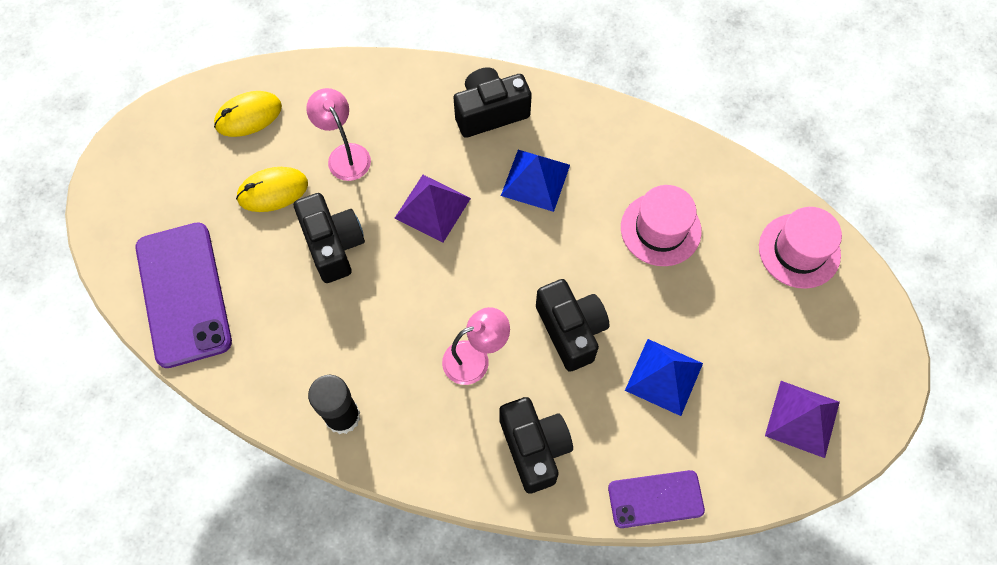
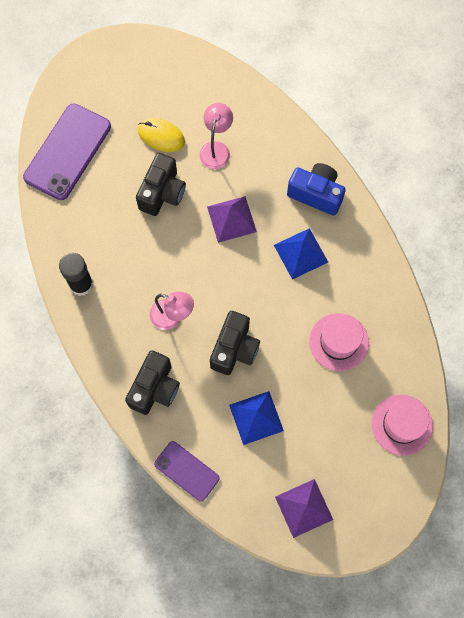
camera: 45 degrees right, 5 degrees up
(248, 116) = (189, 83): yellow mouse -> none
(490, 112) = (316, 194): black camera -> blue camera

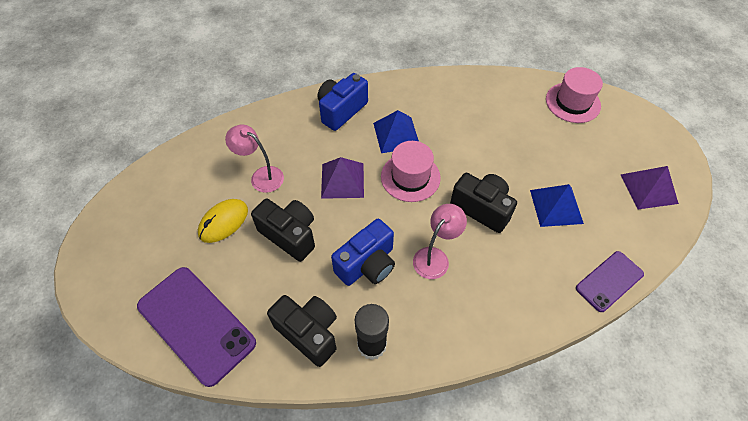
camera: 75 degrees left, 15 degrees down
(150, 263) = (367, 264): none -> blue camera
(155, 388) = (513, 292): black camera -> black camera (309, 333)
(339, 342) = (490, 127): pink hat -> pink hat (410, 177)

